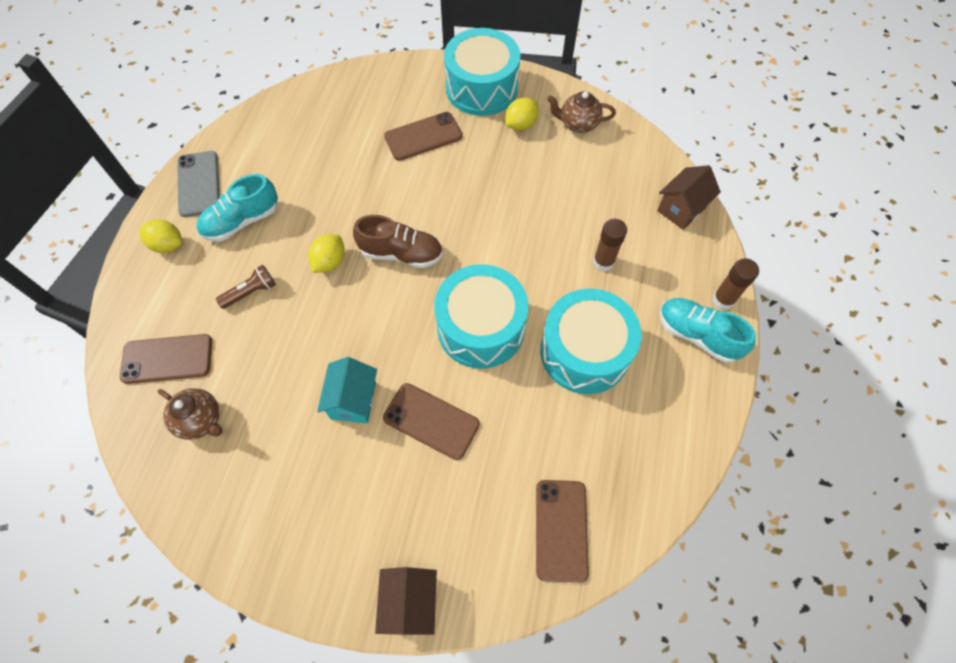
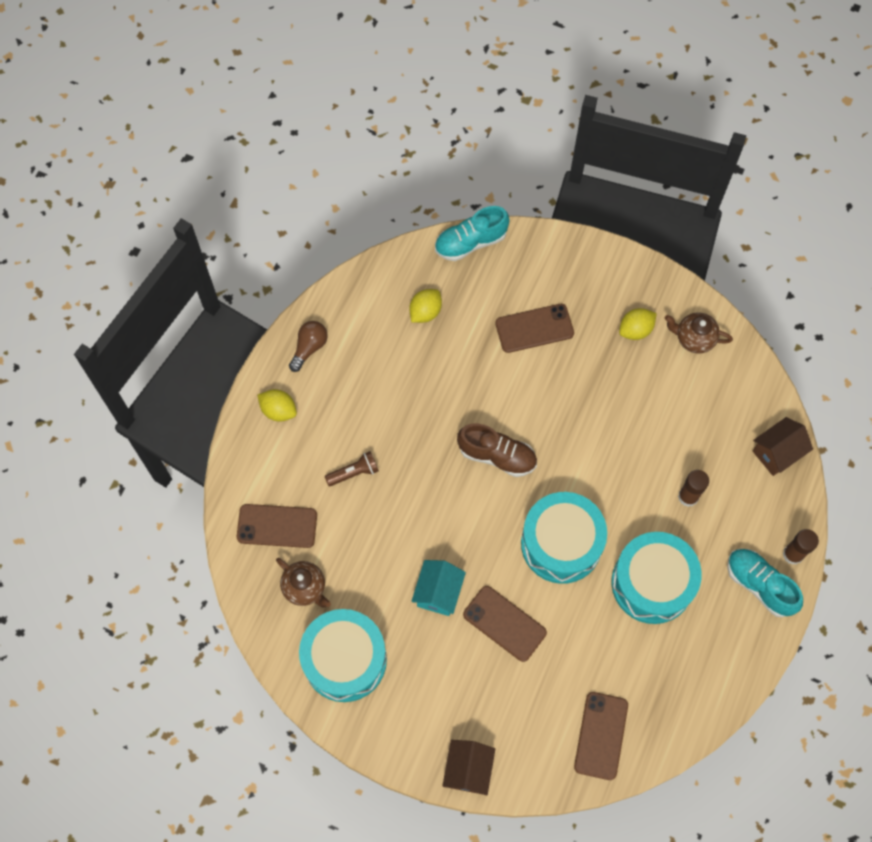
camera: 10 degrees right, 5 degrees up
(199, 184) = (309, 348): grey phone -> brown light bulb
(242, 221) = (349, 396): turquoise shoe -> turquoise shoe (470, 242)
(330, 262) = (429, 453): yellow lemon -> yellow lemon (425, 312)
(481, 88) = (602, 279): turquoise drum -> turquoise drum (345, 660)

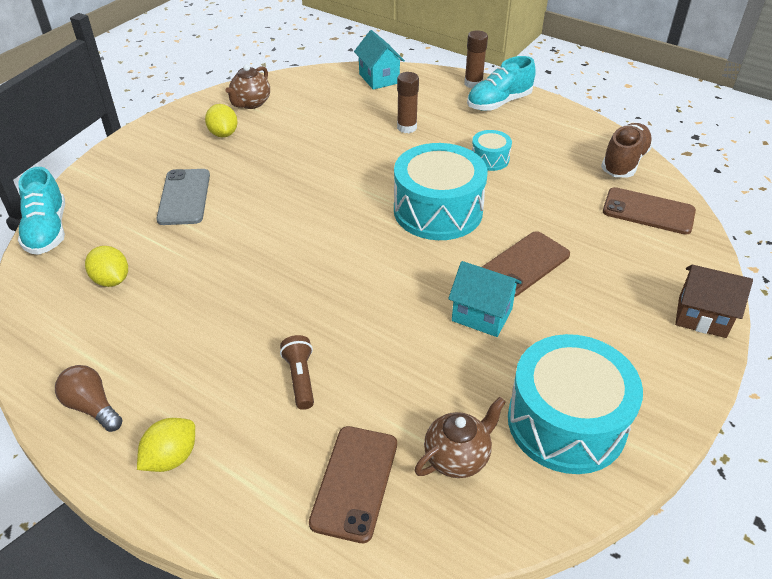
camera: 80 degrees left, 25 degrees down
(497, 456) = (323, 244): brown shoe -> brown shoe (624, 162)
(534, 328) = (184, 197): brown phone -> grey phone
(652, 583) = (490, 159): turquoise drum -> turquoise drum, size x0.47
(776, 453) = (379, 78): brown house -> turquoise house

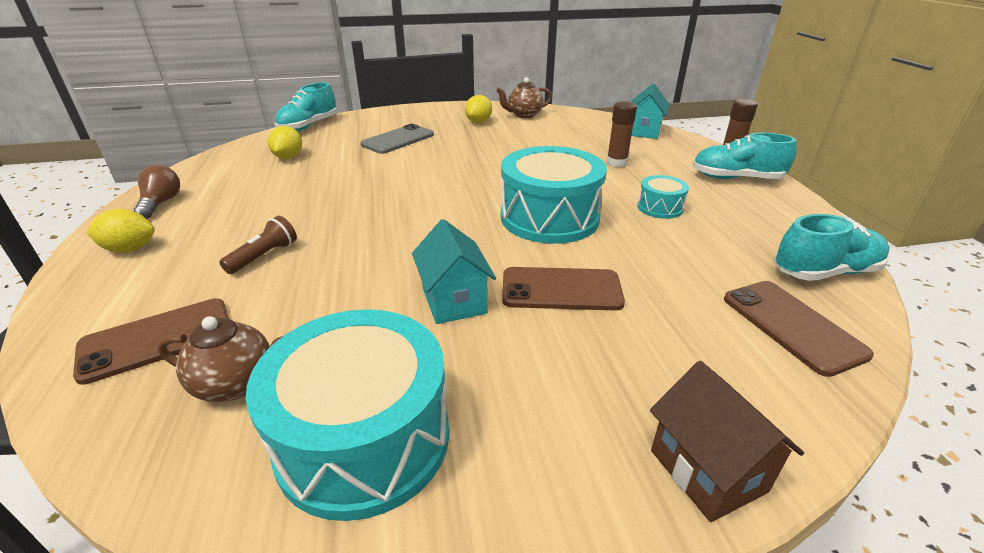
camera: 45 degrees right, 10 degrees down
(624, 162) = (825, 272): brown shoe -> turquoise shoe

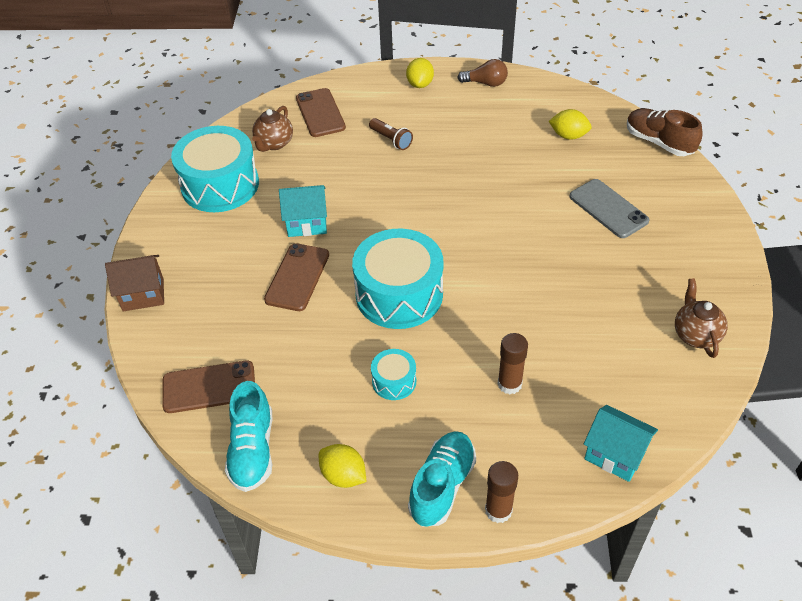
camera: 105 degrees right, 15 degrees up
(308, 126) = (658, 142): turquoise shoe -> brown shoe
(478, 122) = (666, 283): yellow lemon -> yellow lemon (343, 475)

